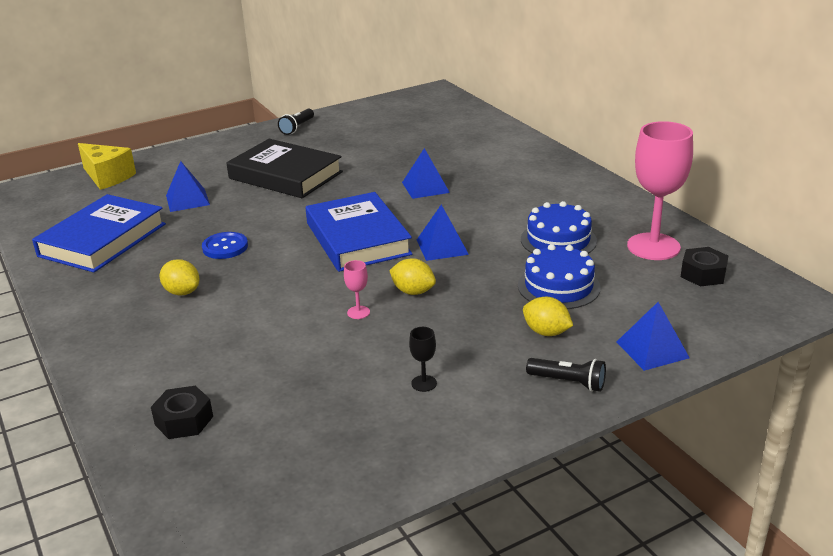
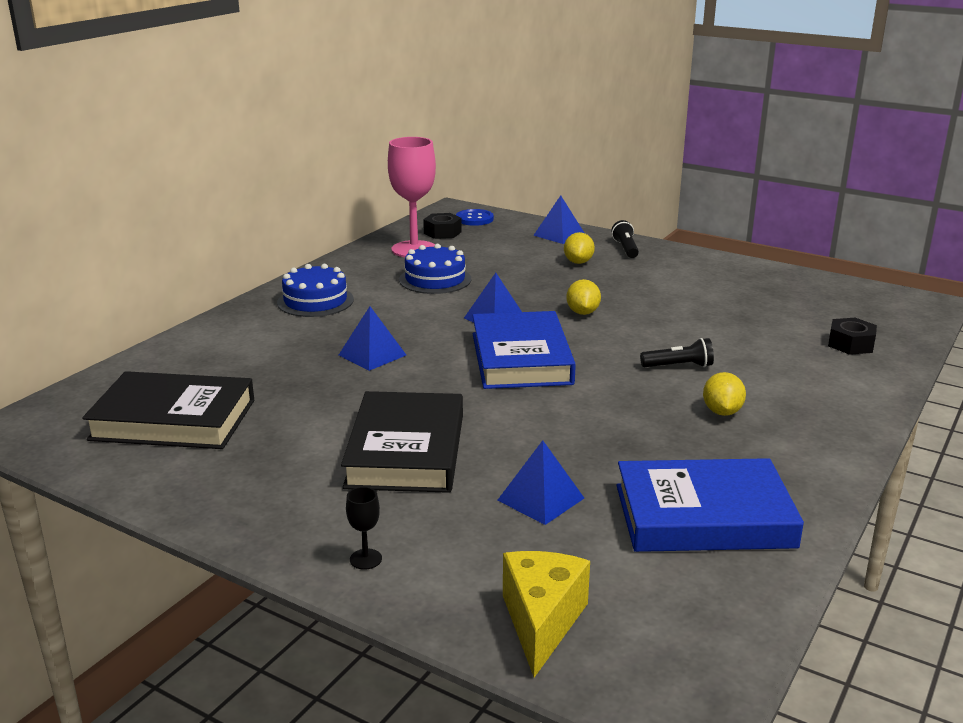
camera: 120 degrees left, 5 degrees down
(225, 247) = (618, 422): blue button -> blue button (474, 219)
(297, 128) = (222, 504): black flashlight -> black flashlight (679, 366)
(357, 239) = (521, 358): blue book -> blue book turned 45 degrees counterclockwise
(358, 312) = (639, 324): pink goblet -> none
(400, 124) = (173, 420): none -> black book
(424, 383) = (688, 283): black goblet -> black goblet (365, 559)
(558, 286) = (511, 268): blue cake -> blue cake (315, 301)

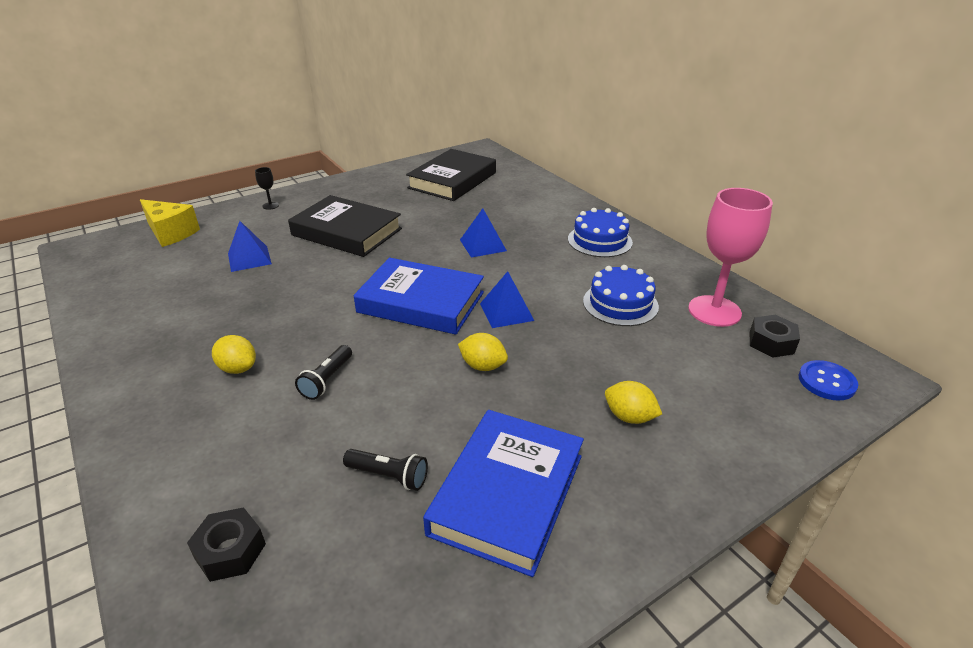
camera: 115 degrees right, 10 degrees up
(559, 234) = (745, 439): blue pyramid -> none
(626, 248) = (666, 485): black flashlight -> black flashlight (388, 476)
(703, 516) = (158, 304): blue book -> blue book (507, 494)

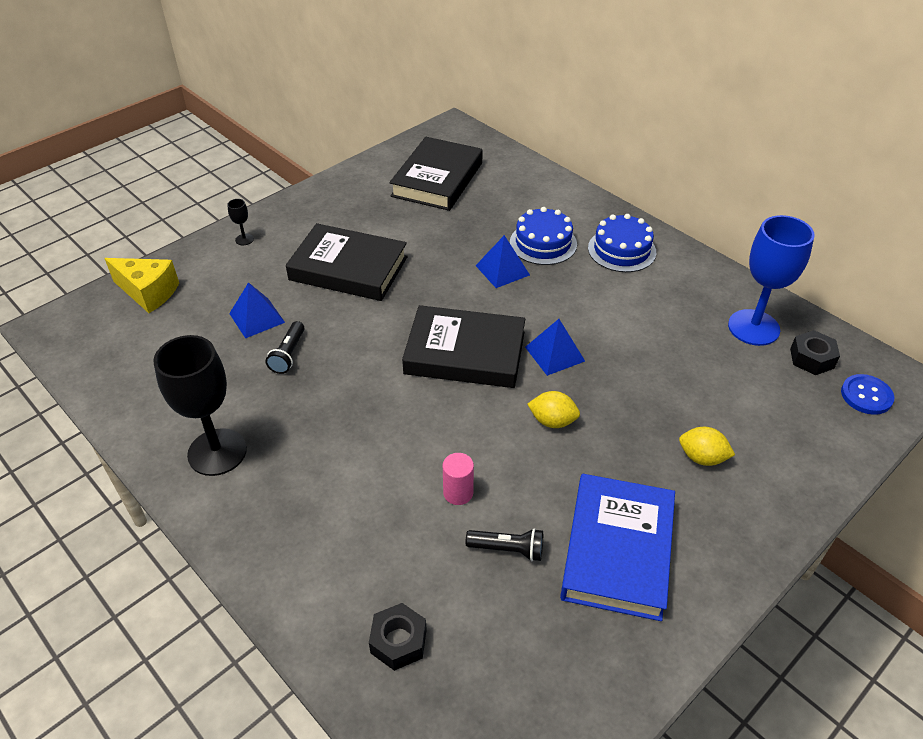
camera: 10 degrees left, 10 degrees up
(153, 354) = (217, 452): none -> black goblet
(238, 368) = (313, 457): yellow lemon -> none
(327, 380) = (408, 457): black flashlight -> black flashlight (288, 354)
(361, 416) = (458, 493): none -> pink cylinder
(421, 302) = (465, 353): blue book -> black book
(620, 303) = (662, 330): blue cake -> blue cake (543, 243)
(714, 311) = (753, 327): pink goblet -> blue goblet

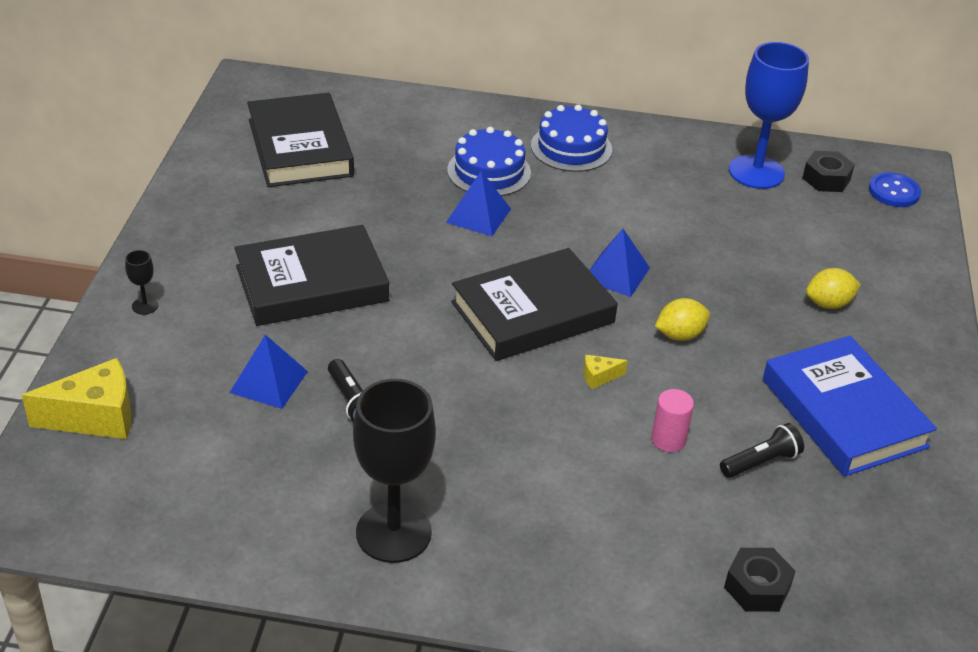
camera: 40 degrees left, 5 degrees down
(459, 421) = (599, 377): none -> yellow cheese

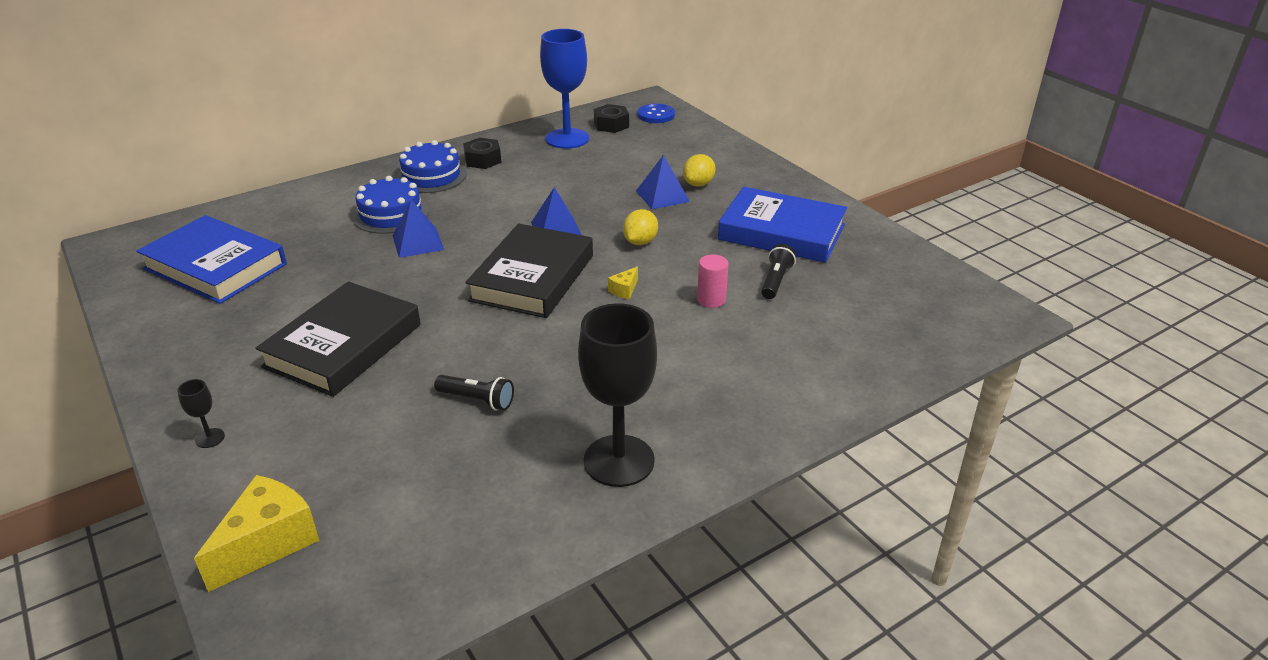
camera: 40 degrees left, 5 degrees down
(269, 381) = (393, 426): blue pyramid -> blue pyramid (662, 196)
(300, 148) = (215, 266): black book -> blue book
(757, 587) = (864, 345): black nut -> black nut (483, 160)

